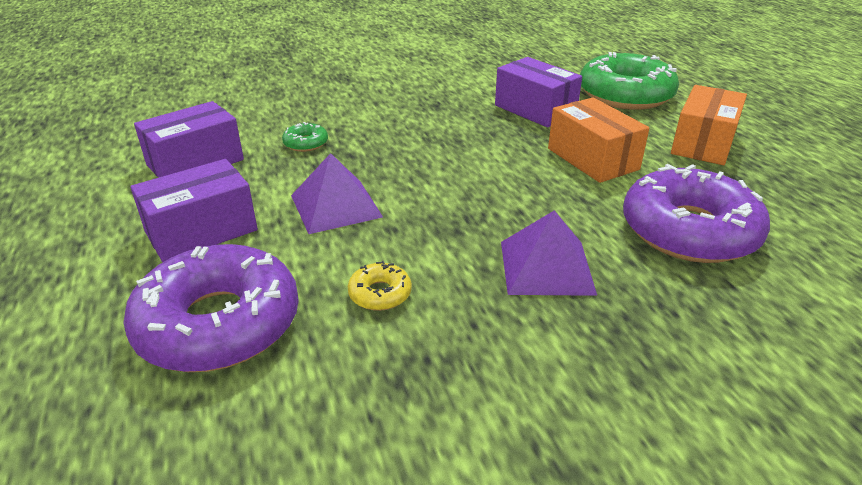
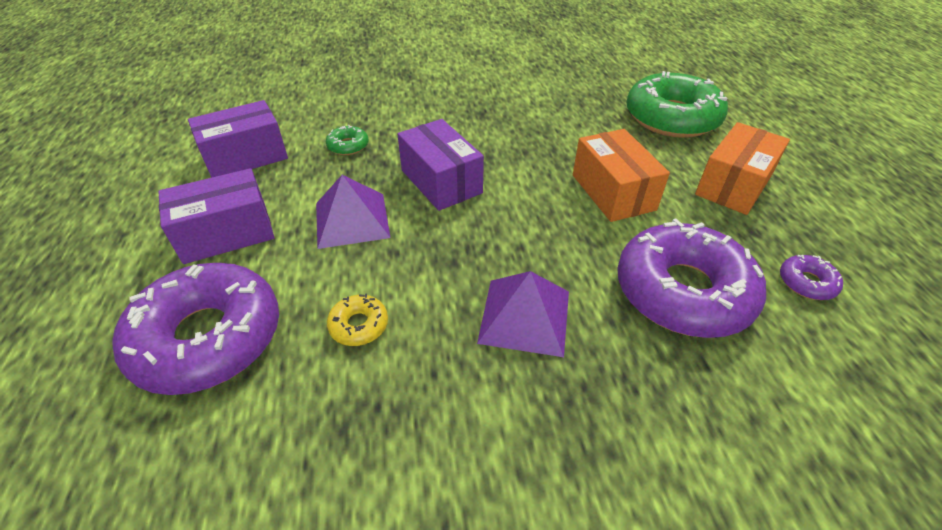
camera: 10 degrees right, 10 degrees up
(535, 109) = (575, 127): purple box -> purple box (441, 181)
(797, 212) = (806, 283): none -> purple donut

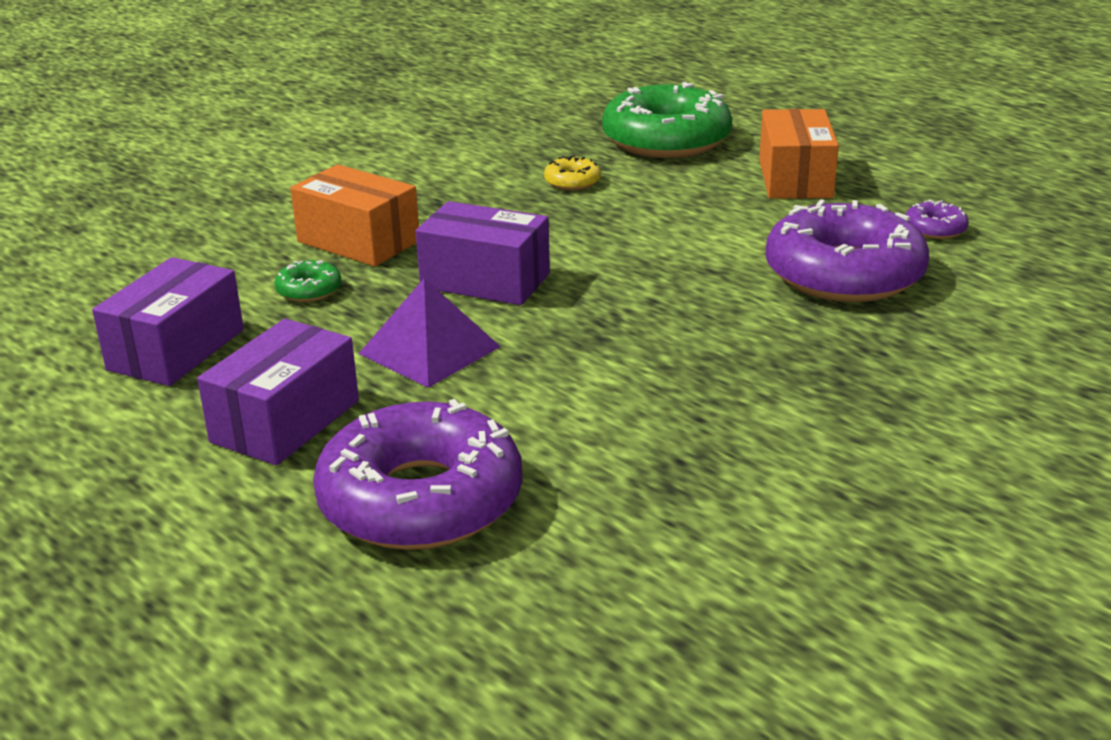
camera: 35 degrees left, 15 degrees down
(359, 325) = (575, 420): yellow donut -> yellow donut (572, 182)
(525, 316) = (728, 346): purple pyramid -> none
(613, 192) = (687, 224): orange box -> orange box (358, 241)

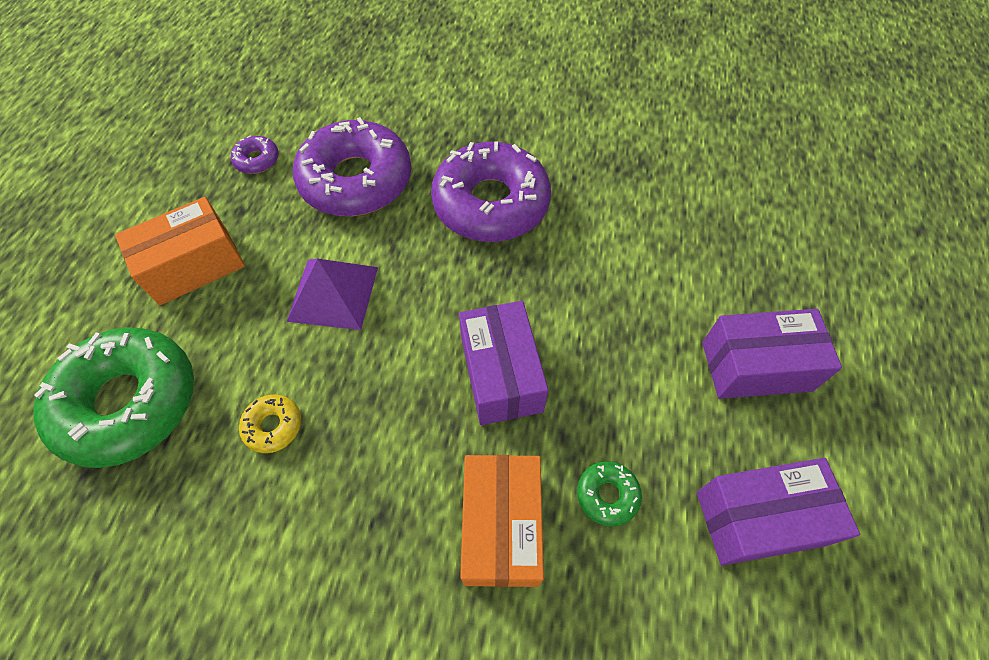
camera: 125 degrees left, 30 degrees up
(421, 500) = (747, 250): purple donut -> purple donut (491, 203)
(429, 350) = (617, 344): purple pyramid -> purple pyramid (333, 293)

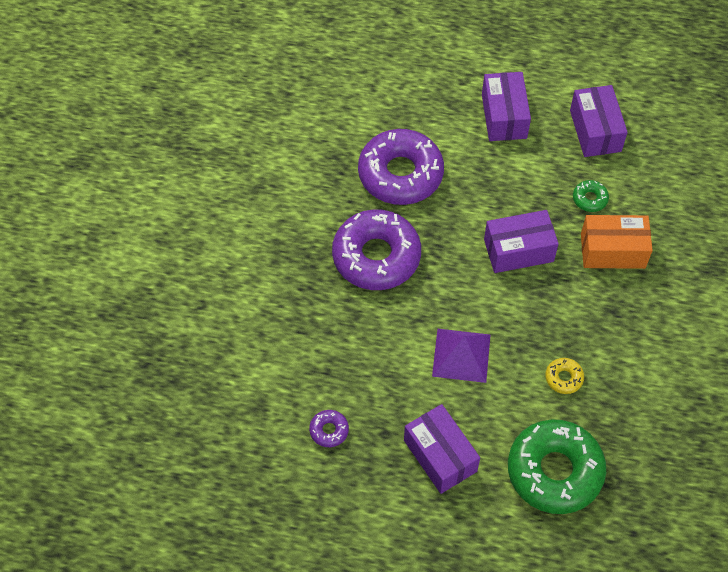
camera: 90 degrees left, 0 degrees up
(194, 266) = (440, 456): orange box -> purple box
(356, 180) = (352, 351): purple donut -> purple donut (400, 174)

